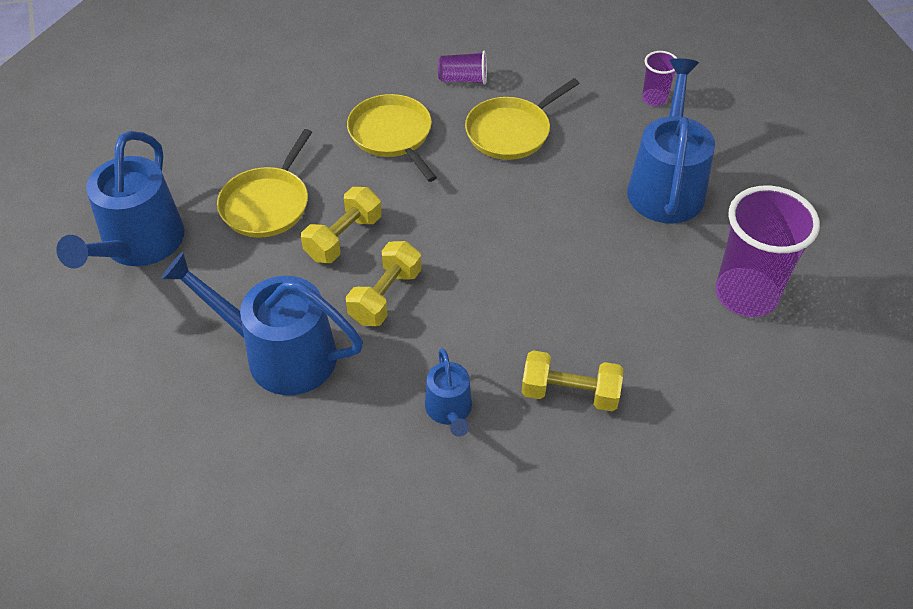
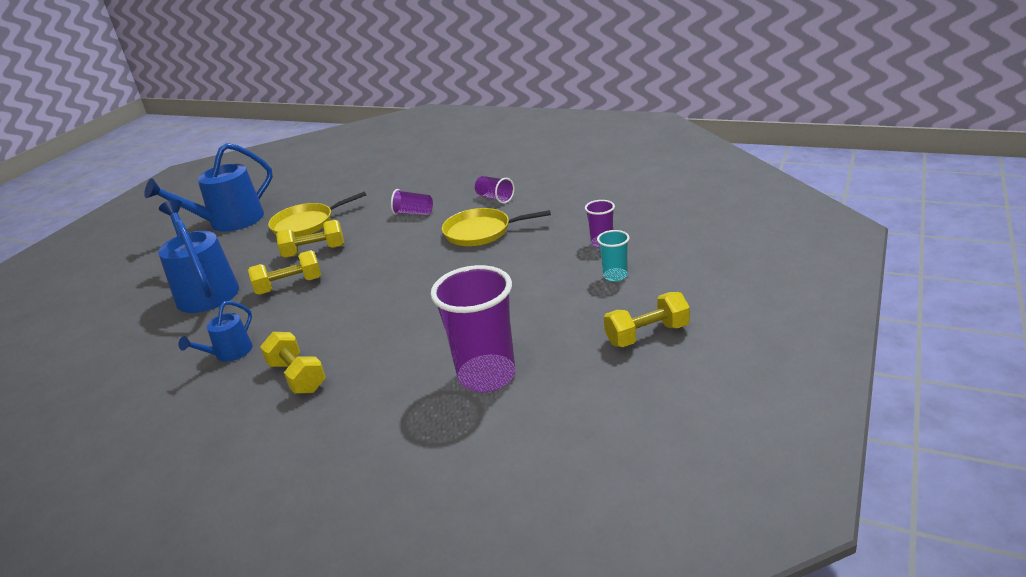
camera: 45 degrees right, 20 degrees down
(392, 135) = (413, 213): yellow pan -> purple cup
(666, 186) = (532, 293): blue watering can -> none
(715, 134) = (615, 276): none -> turquoise cup
(818, 186) = (647, 335): none -> yellow dumbbell

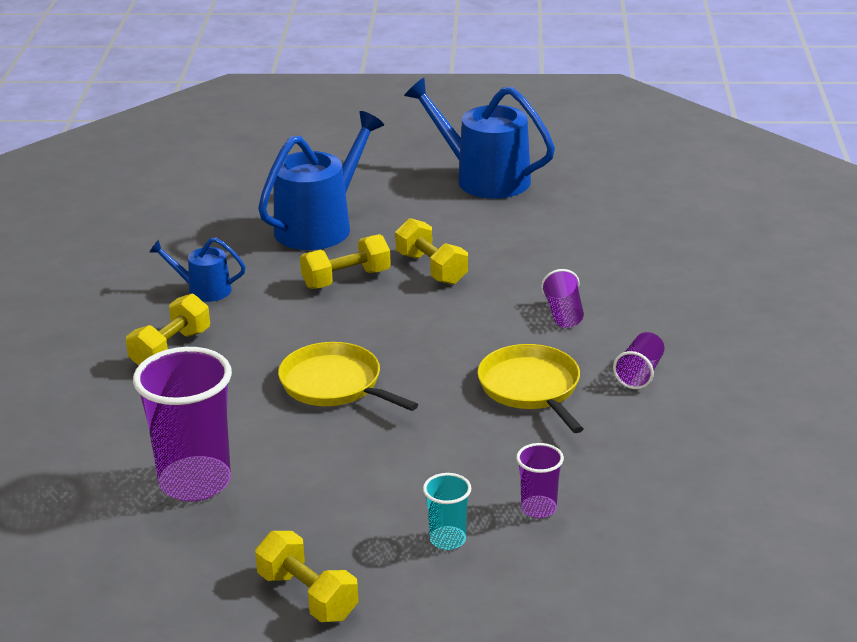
camera: 65 degrees right, 0 degrees up
(289, 286) = (346, 279): yellow dumbbell -> yellow dumbbell turned 75 degrees counterclockwise
(306, 224) = (500, 237): yellow pan -> yellow pan (335, 384)

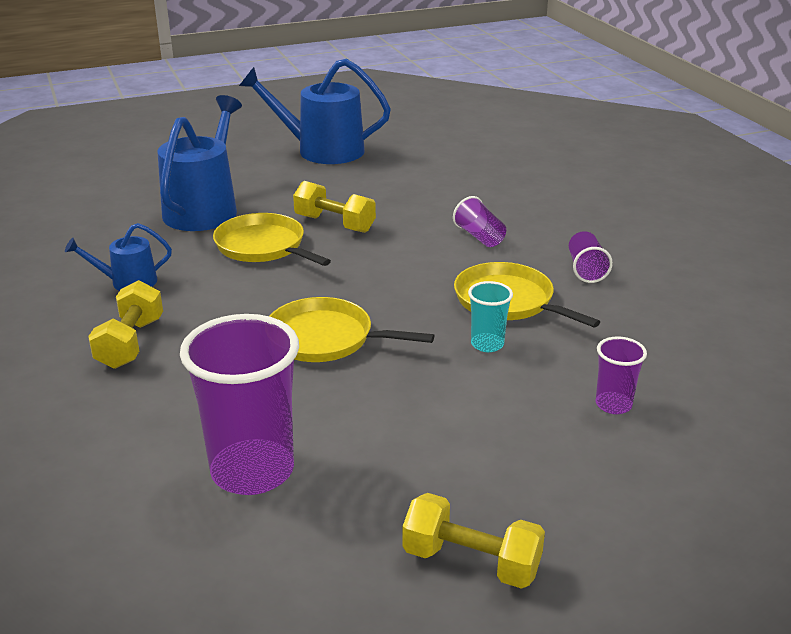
camera: 25 degrees left, 0 degrees up
(346, 279) = (263, 246): yellow dumbbell -> yellow pan
(448, 540) = (559, 458): turquoise cup -> turquoise cup (487, 344)

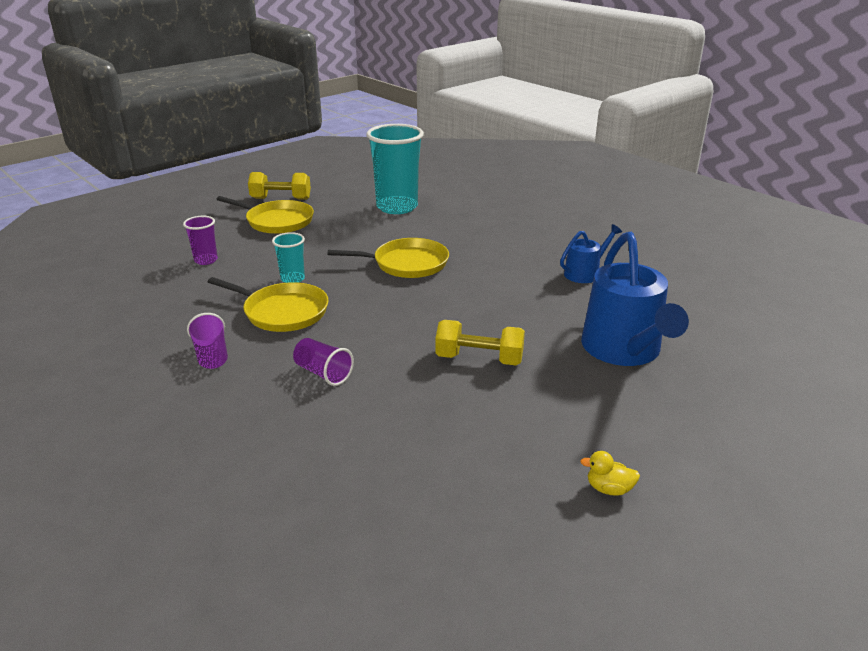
camera: 160 degrees right, 0 degrees up
(131, 343) = (526, 241): yellow dumbbell -> none
(252, 471) = (397, 207): purple cup -> turquoise cup
(263, 246) = (520, 321): yellow pan -> yellow pan (277, 221)
(322, 150) = (609, 489): blue watering can -> yellow duck

